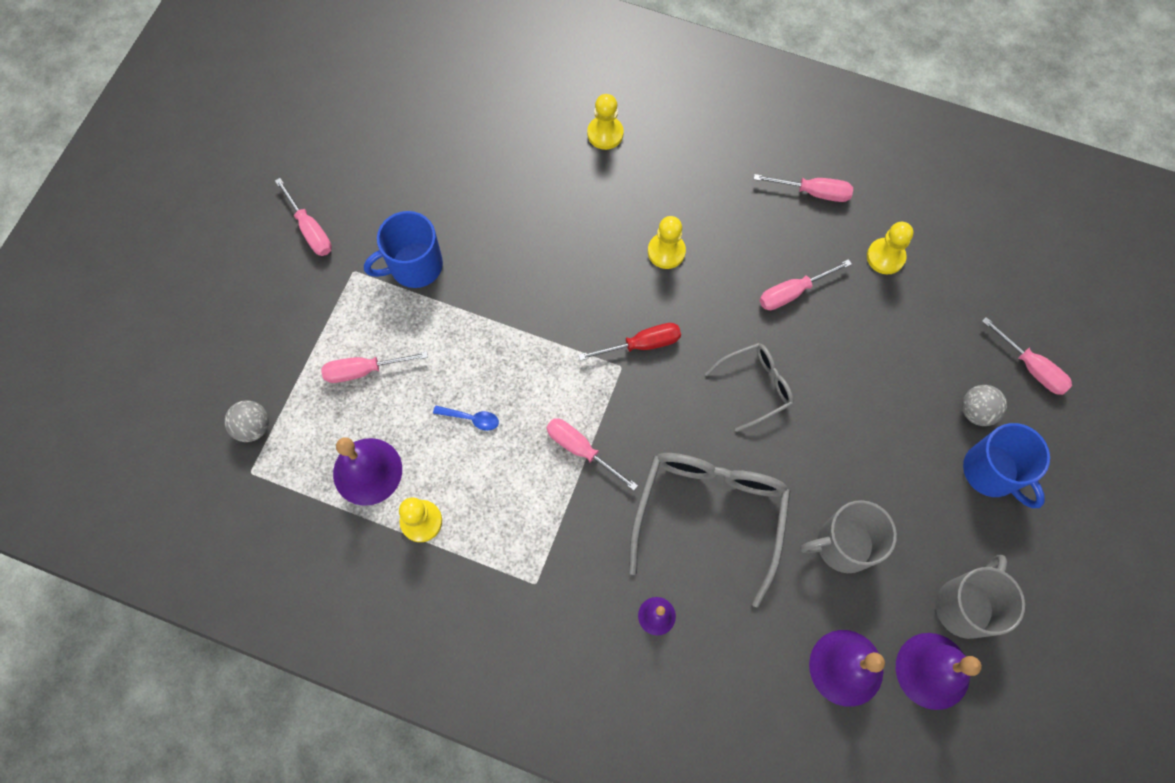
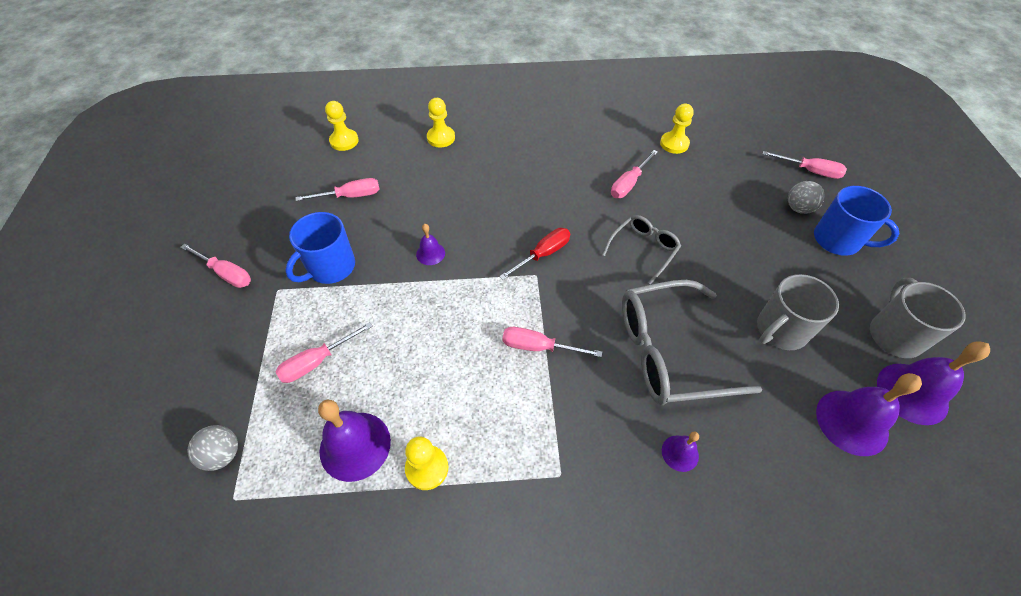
camera: 25 degrees left, 15 degrees down
(471, 418) = (432, 361): blue spoon -> none
(523, 292) = (430, 253): none -> purple bell
(666, 251) = (525, 190): yellow pawn -> yellow pawn (344, 141)
(709, 514) = (669, 352): grey glasses -> grey glasses turned 90 degrees counterclockwise
(813, 192) = (603, 125): pink screwdriver -> pink screwdriver (350, 196)

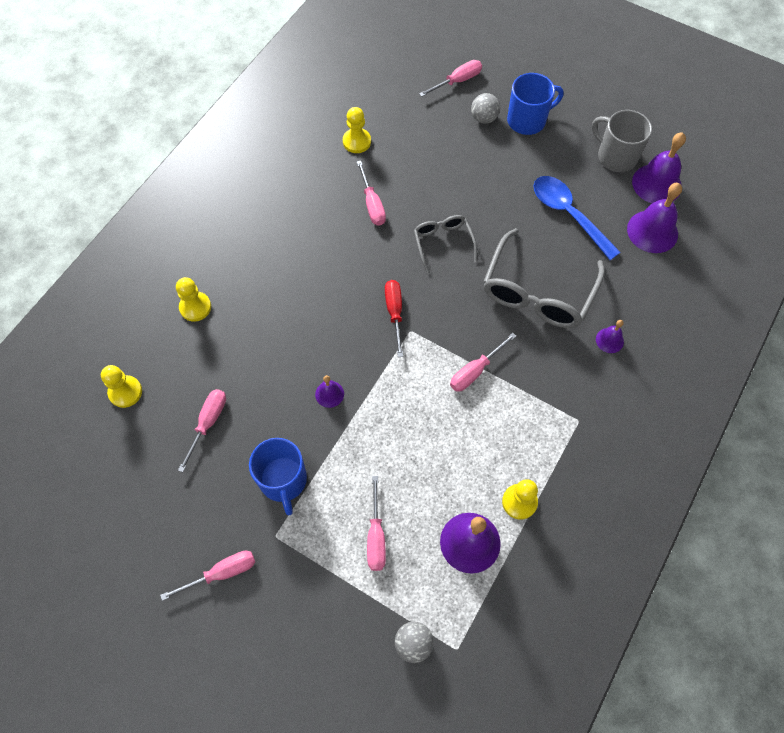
camera: 55 degrees left, 10 degrees up
(780, 330) = (568, 214): grey mug -> blue spoon

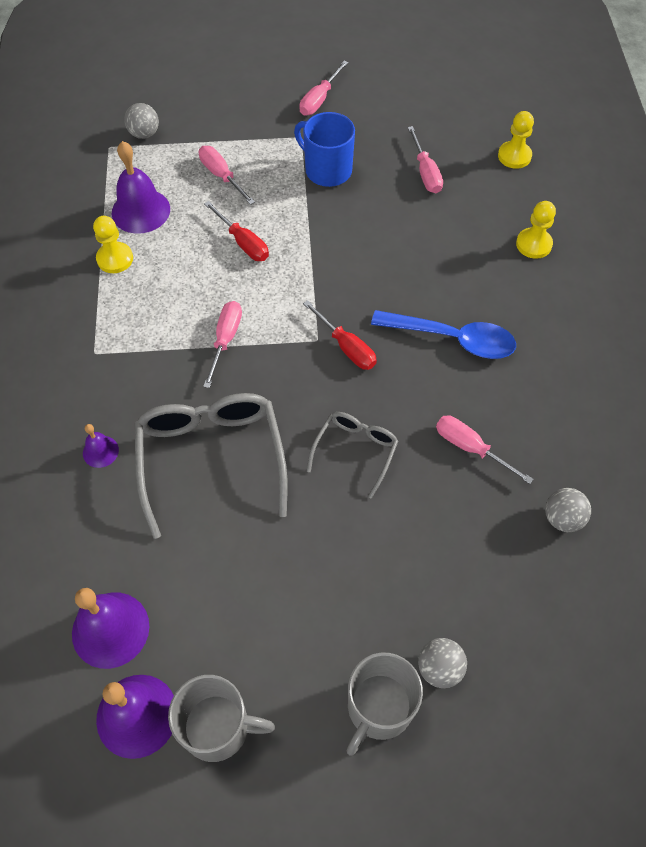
camera: 145 degrees right, 5 degrees down
(329, 394) = (346, 246): purple bell -> none
(357, 141) = (562, 518): yellow pawn -> grey ball
(405, 450) = (243, 243): none -> red screwdriver
(443, 243) = (355, 451): grey glasses -> grey glasses turned 105 degrees counterclockwise
(457, 81) = (524, 712): pink screwdriver -> none
(527, 120) = (379, 708): blue mug -> grey mug
(568, 214) = (232, 584): blue spoon -> blue spoon (452, 339)

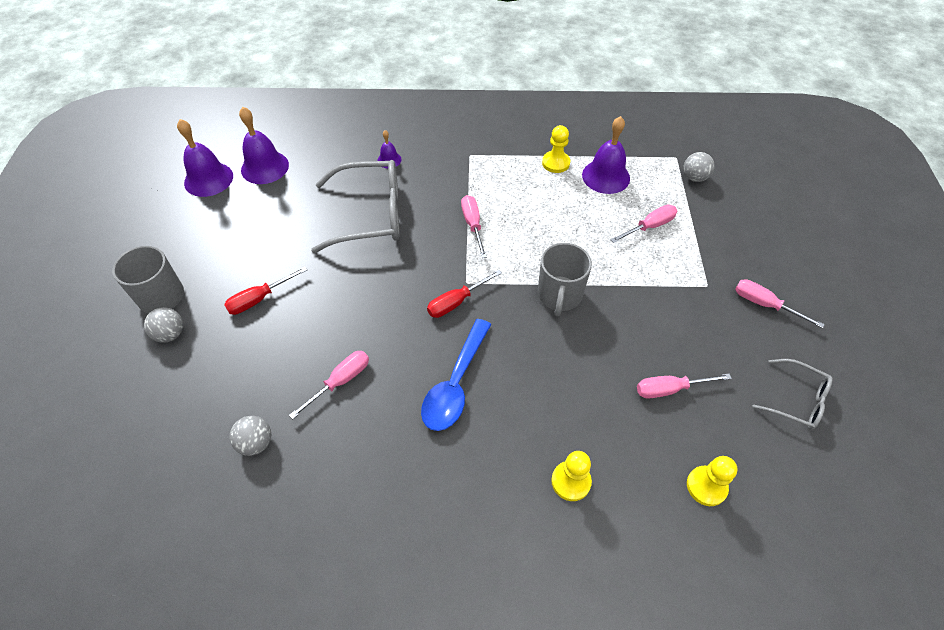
camera: 95 degrees right, 5 degrees down
(218, 727) = (185, 214): grey mug -> grey mug (559, 295)
(225, 340) = (473, 225): pink screwdriver -> pink screwdriver turned 120 degrees counterclockwise
(243, 243) = (572, 238): red screwdriver -> red screwdriver (259, 299)
(327, 170) = (664, 303): blue mug -> none
(355, 451) = (356, 299): grey glasses -> grey glasses (796, 400)

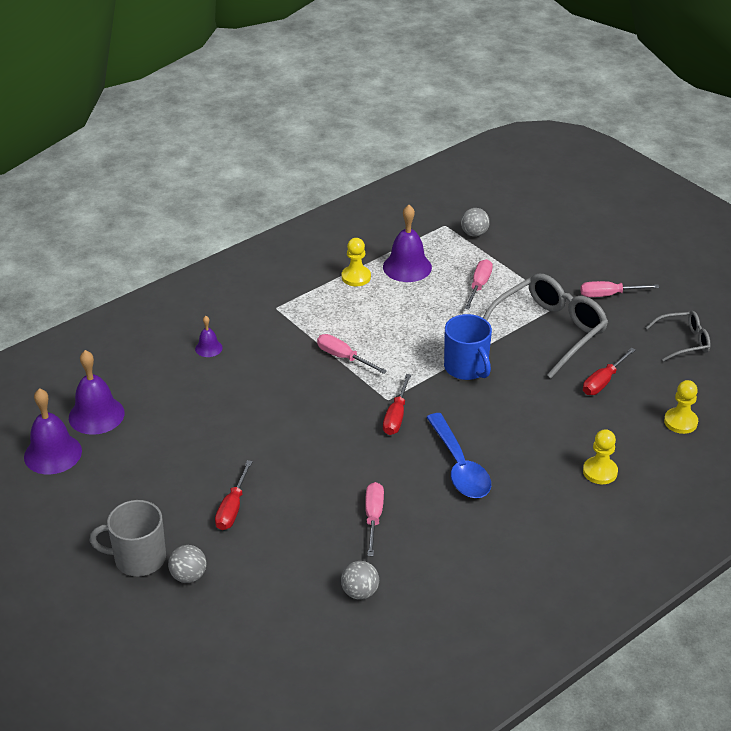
camera: 40 degrees left, 15 degrees down
(370, 215) = (247, 397): grey glasses -> grey glasses (548, 331)
(559, 295) = (466, 368): grey mug -> blue mug
(670, 389) = (603, 381): pink screwdriver -> red screwdriver

